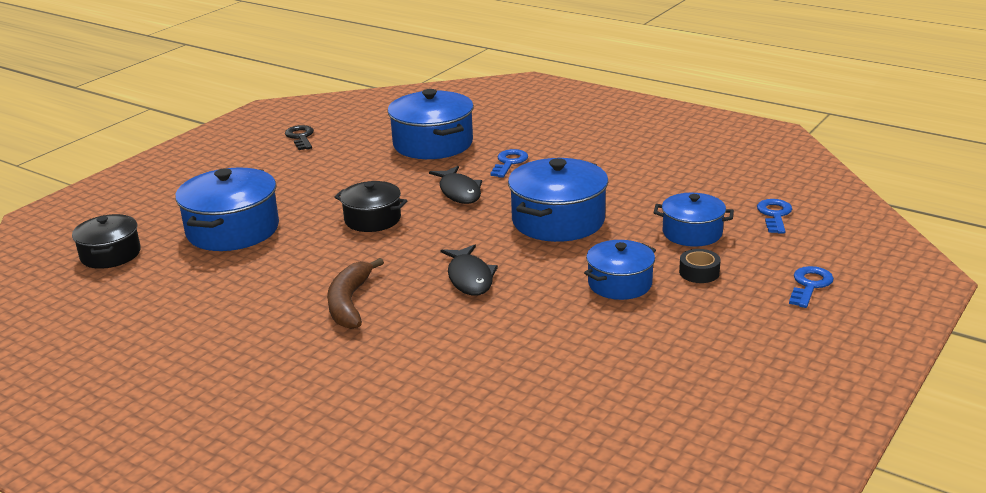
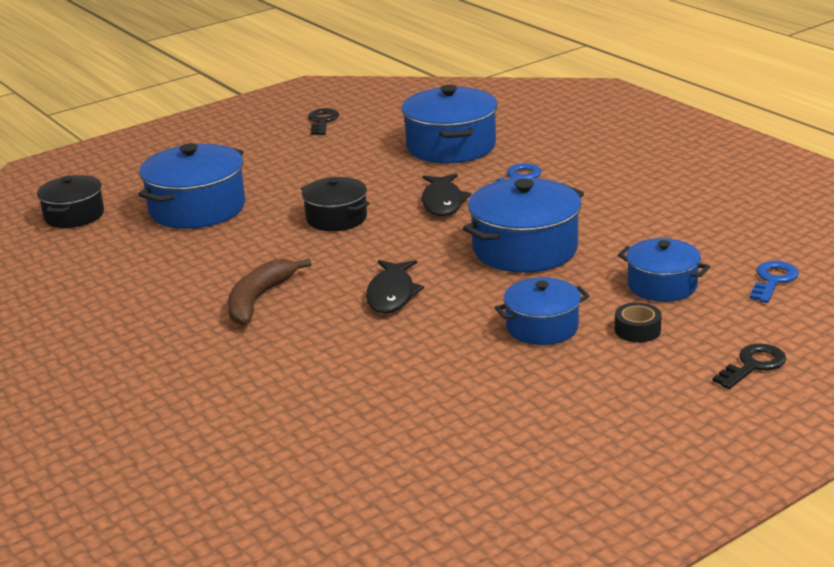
camera: 20 degrees right, 0 degrees up
(809, 285) = (753, 365): blue key -> black key

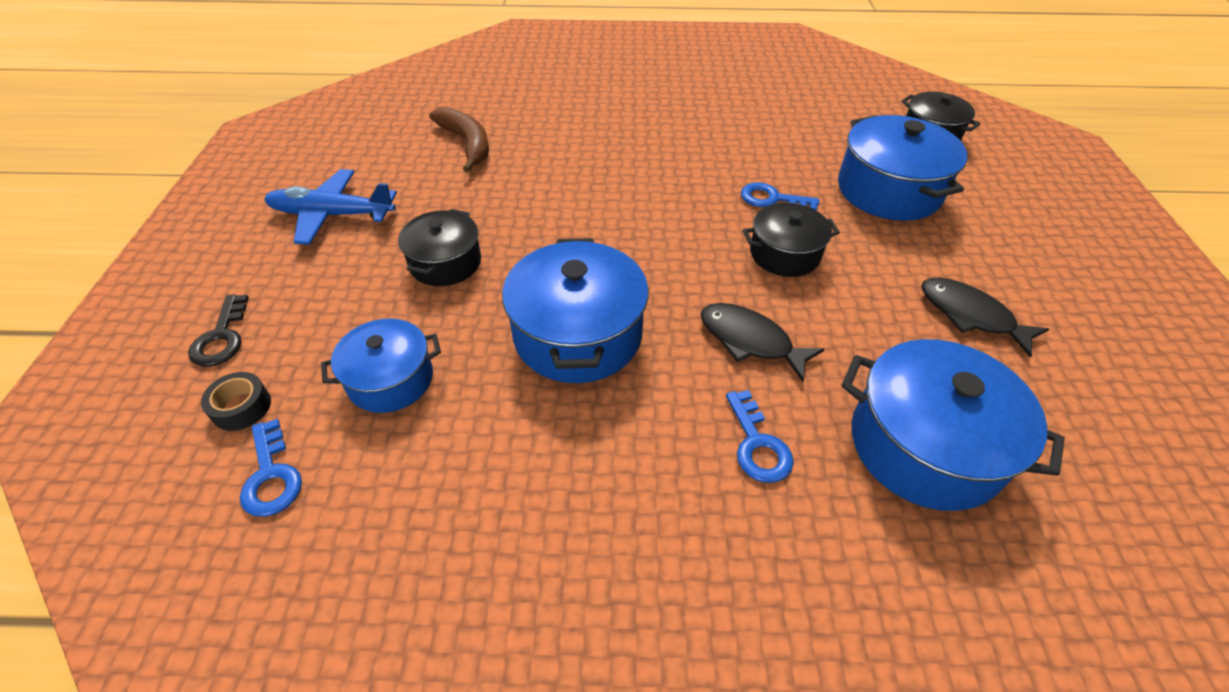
camera: 125 degrees right, 20 degrees up
(259, 299) = (674, 160): brown banana -> brown banana (467, 144)
(268, 242) = (772, 199): none -> blue key
(322, 121) = (1114, 372): black key -> none
(392, 294) = (600, 218): black fish -> black fish (970, 315)
(542, 327) = (445, 263): blue pot -> black pot
(579, 414) = (332, 215): none -> blue plane
(637, 330) = (362, 310): black tape -> black tape (241, 407)

